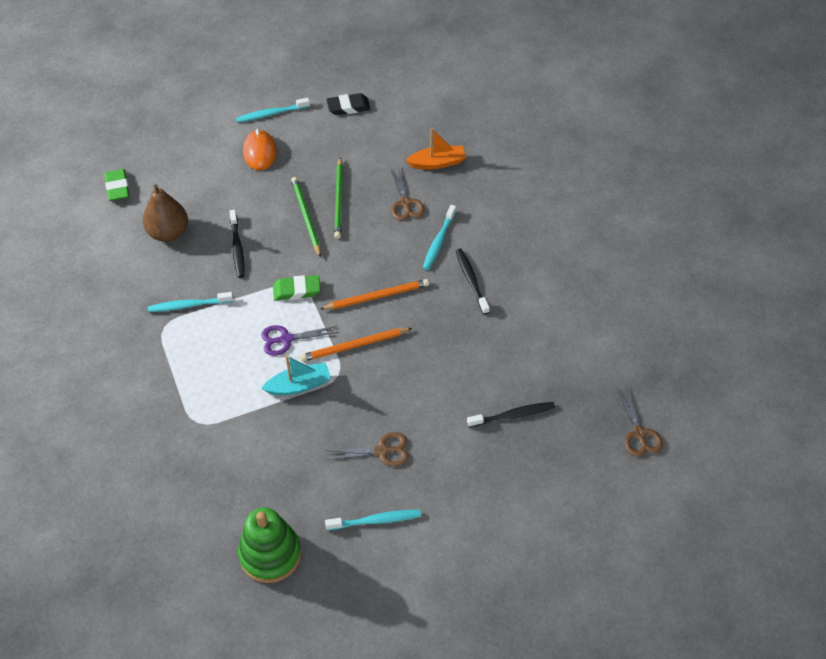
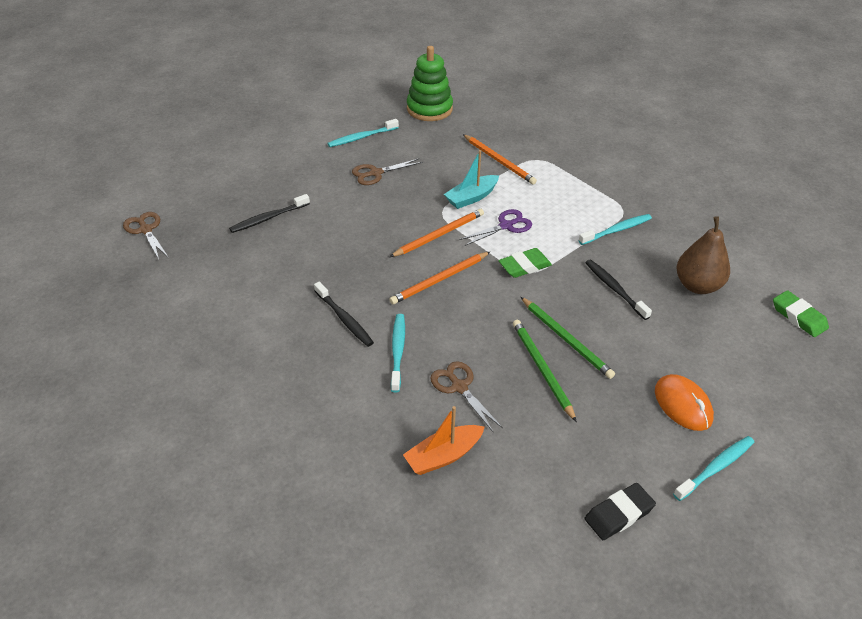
camera: 160 degrees right, 10 degrees down
(240, 431) = (499, 161): none -> orange pencil

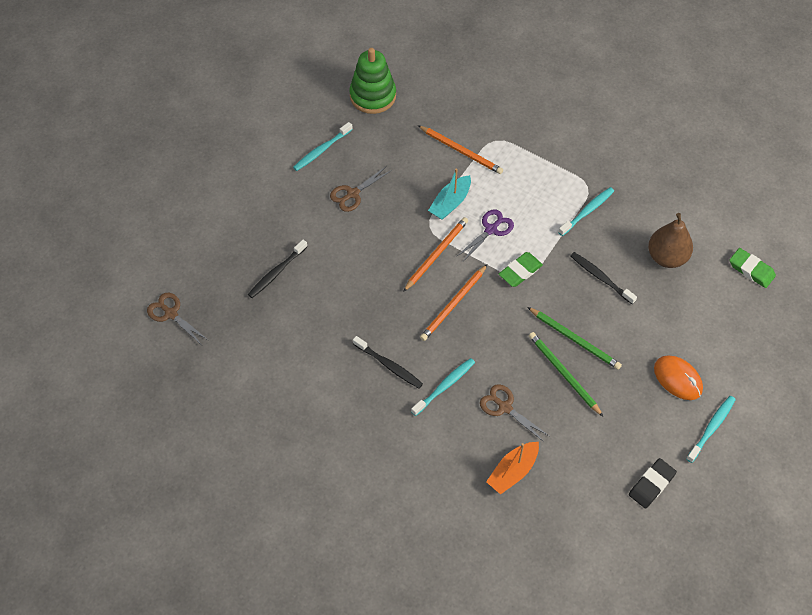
camera: 15 degrees left, 15 degrees up
(398, 351) = (444, 386): turquoise toothbrush -> turquoise toothbrush turned 60 degrees clockwise

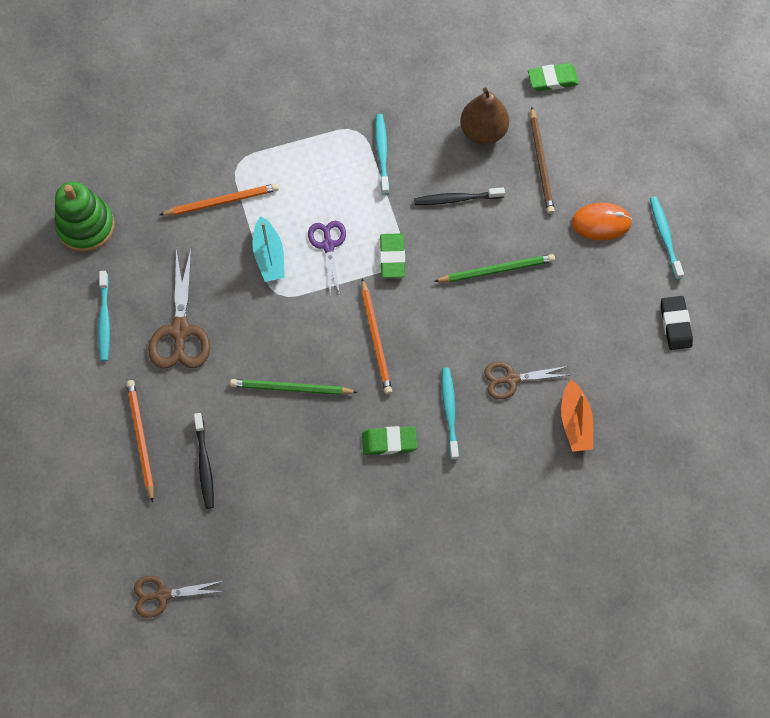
camera: 50 degrees left, 10 degrees up
(352, 194) = (180, 331): brown scissors -> brown scissors, size x1.57
(389, 365) = (389, 442): black toothbrush -> green eraser
(436, 254) = (312, 311): orange pencil -> orange pencil (141, 439)
(563, 374) = (520, 306): green pencil -> green pencil (291, 388)
(682, 309) = (541, 163): none -> brown pencil

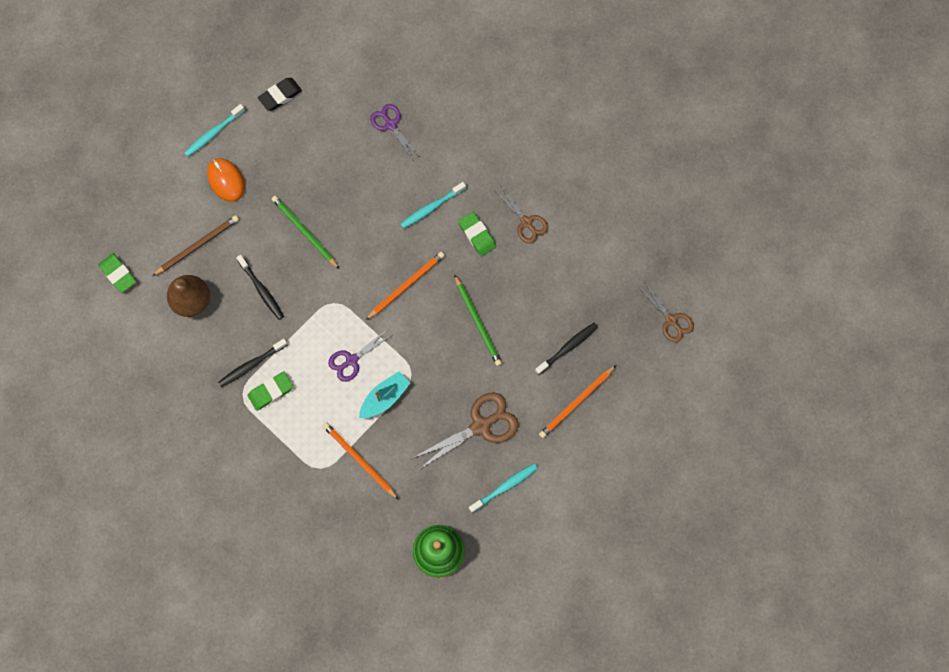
camera: 120 degrees left, 5 degrees up
(382, 153) = (251, 365): turquoise toothbrush -> black toothbrush
(392, 257) = (335, 309): green eraser -> green eraser (271, 391)
(511, 379) = (383, 180): brown scissors -> brown scissors (526, 222)
(575, 422) = (391, 125): orange boat -> purple scissors

